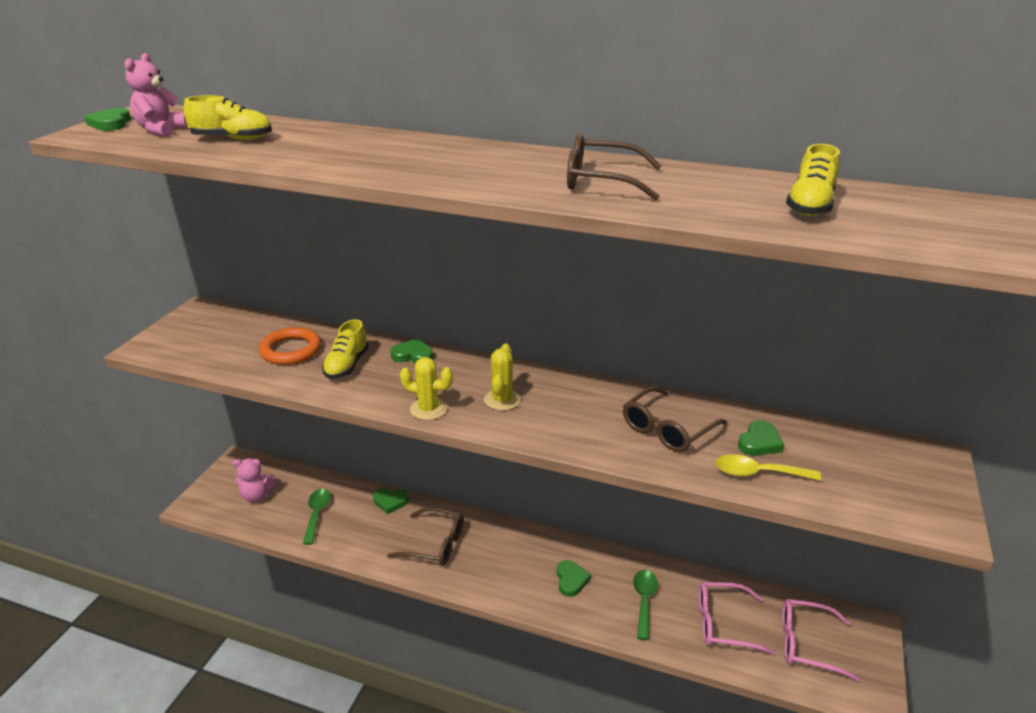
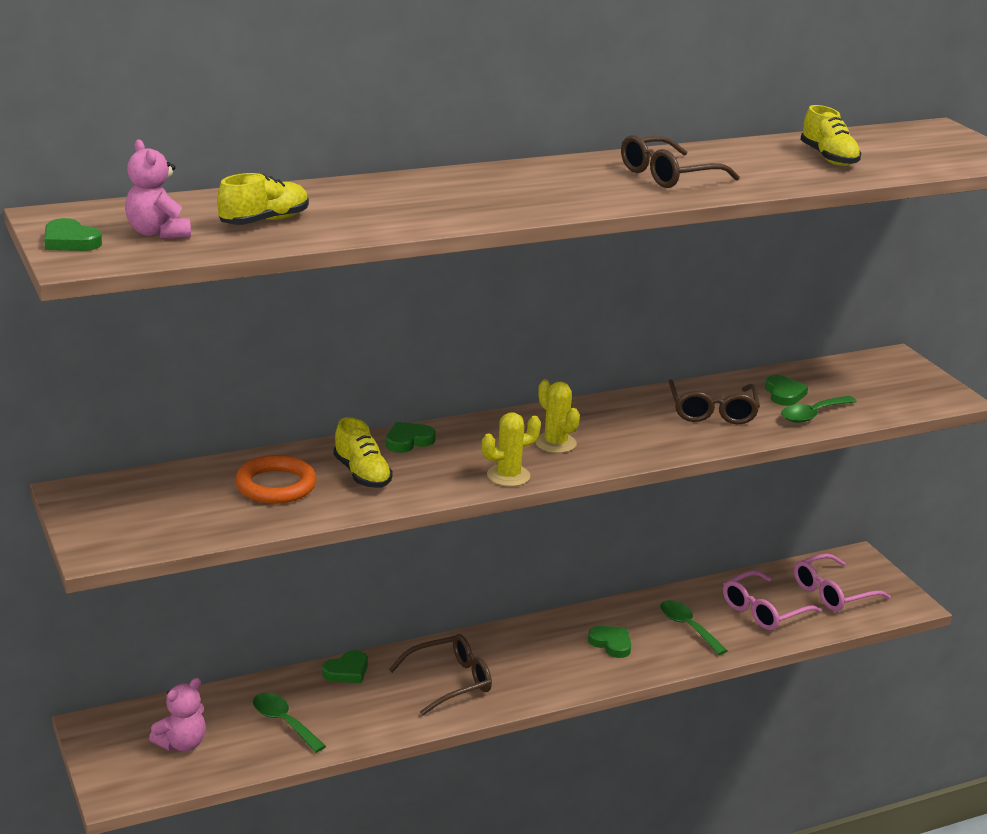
camera: 45 degrees left, 5 degrees down
(758, 473) = (813, 414): yellow spoon -> green spoon

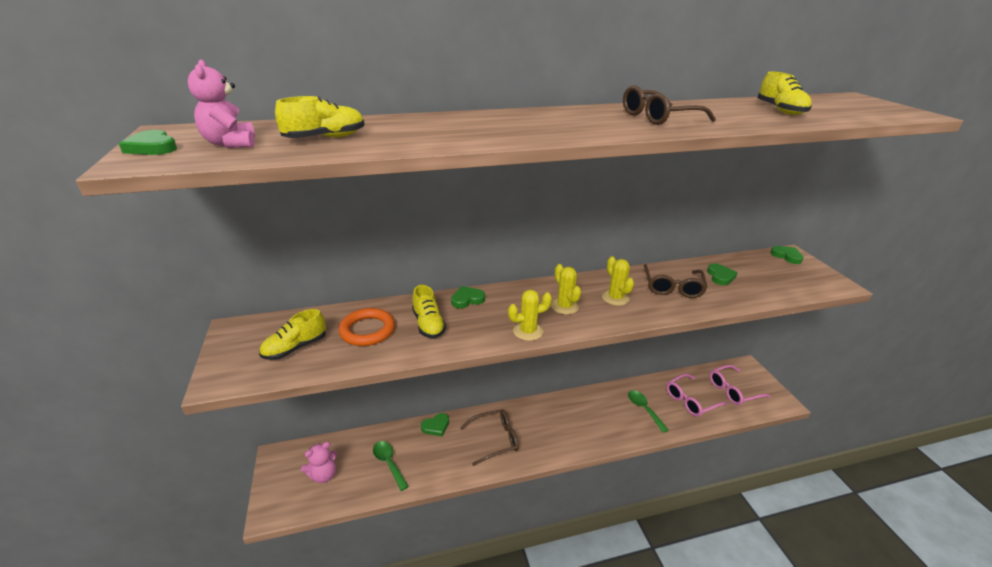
camera: 10 degrees right, 5 degrees up
(182, 510) = (295, 348): none -> yellow shoe
(611, 643) = (596, 418): green heart -> green heart (786, 256)
(629, 429) = (615, 298): none -> yellow cactus
(813, 414) = (742, 293): green spoon -> none

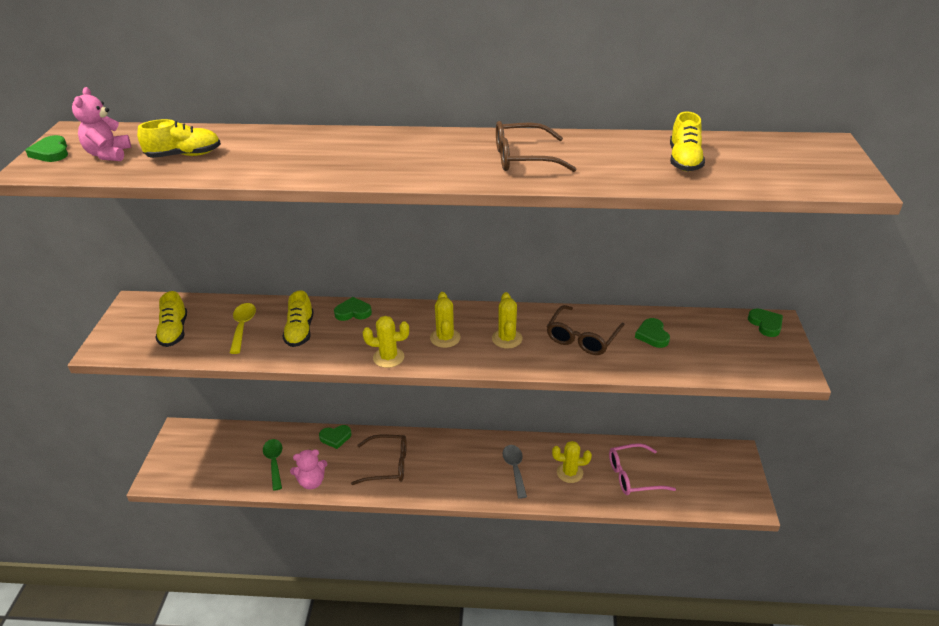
camera: 20 degrees right, 5 degrees up
(295, 348) = (174, 332): yellow shoe -> yellow shoe turned 75 degrees counterclockwise
(323, 475) = (212, 458): pink teddy bear -> pink teddy bear (311, 482)
(367, 330) = (243, 327): orange ring -> yellow spoon
(601, 417) = (515, 469): none -> grey spoon
(644, 409) = (569, 473): green spoon -> yellow cactus
(720, 276) = (652, 335): green heart -> green heart turned 150 degrees clockwise
(733, 390) = (696, 477): pink glasses -> none

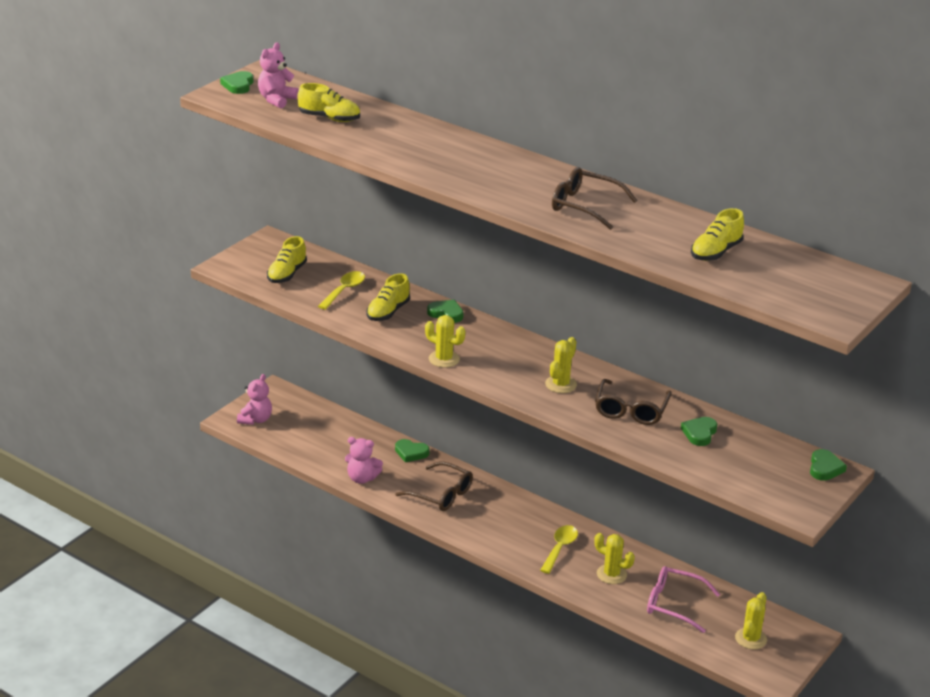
camera: 30 degrees right, 5 degrees down
(179, 468) = (255, 419): none -> pink teddy bear
(274, 462) = (340, 449): green spoon -> none
(445, 338) = (506, 363): yellow cactus -> yellow cactus (750, 639)
(515, 469) = (560, 548): grey spoon -> yellow spoon
(582, 337) = (631, 410): brown glasses -> brown glasses turned 45 degrees counterclockwise

